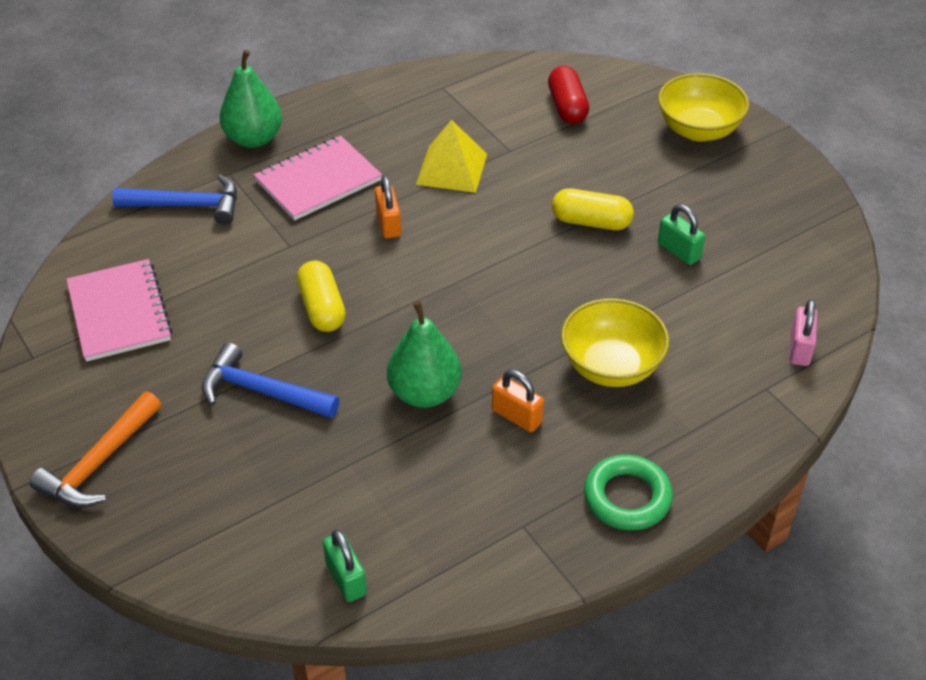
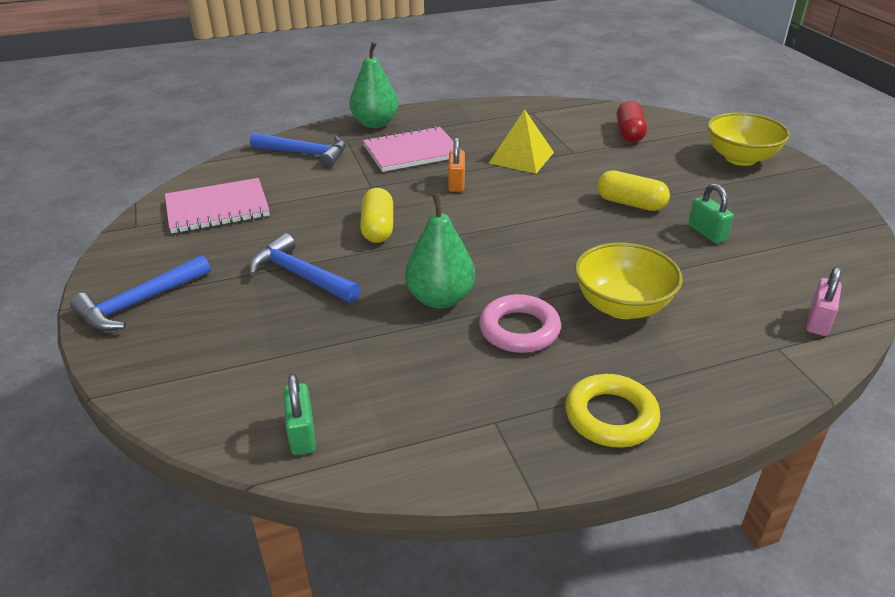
camera: 15 degrees right, 10 degrees down
(99, 463) = (139, 303): orange hammer -> blue hammer
(119, 312) = (217, 208): pink notebook -> pink notebook turned 75 degrees clockwise
(517, 416) = (519, 329): orange padlock -> pink ring
(627, 497) = (611, 416): green ring -> yellow ring

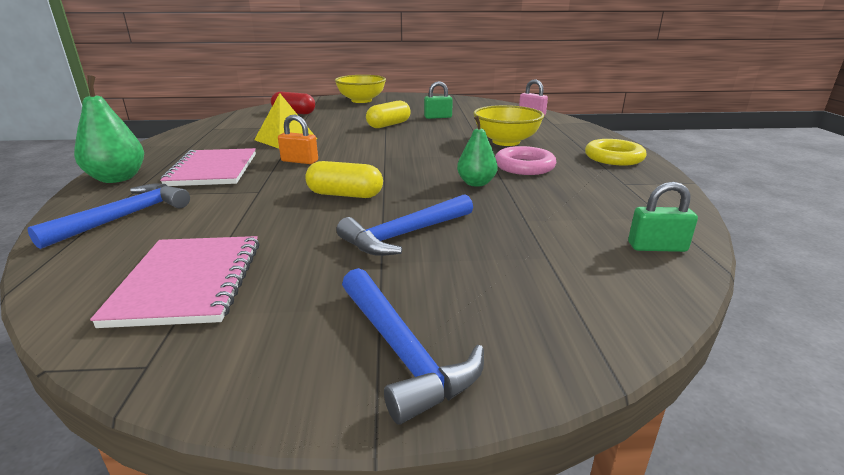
camera: 75 degrees left, 10 degrees down
(440, 298) = (476, 183): green pear -> green pear, size x0.67

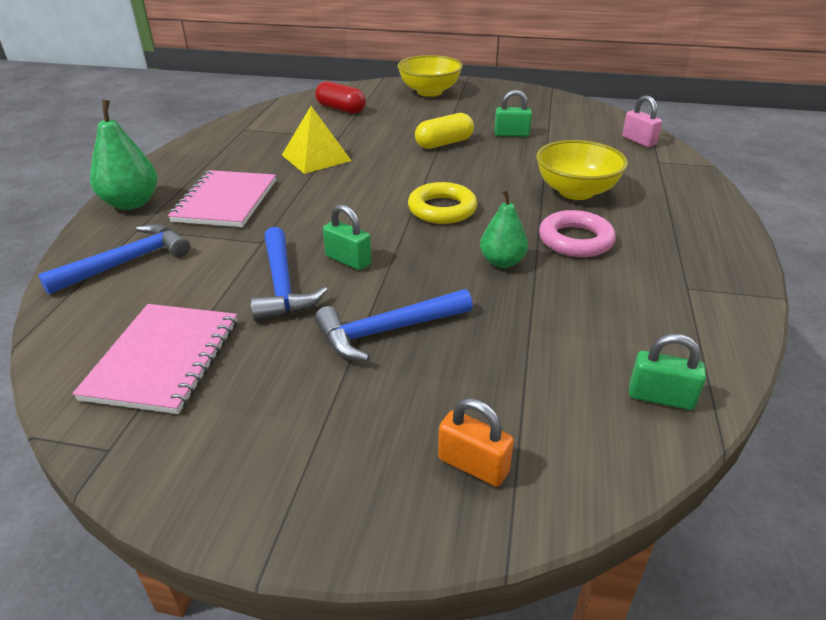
camera: 15 degrees right, 10 degrees up
(299, 161) = (319, 198): orange padlock -> orange padlock (473, 465)
(345, 195) = (348, 260): yellow capsule -> green padlock
(402, 352) = (323, 481): blue hammer -> blue hammer (283, 285)
(614, 158) = (702, 239): yellow ring -> yellow ring (442, 209)

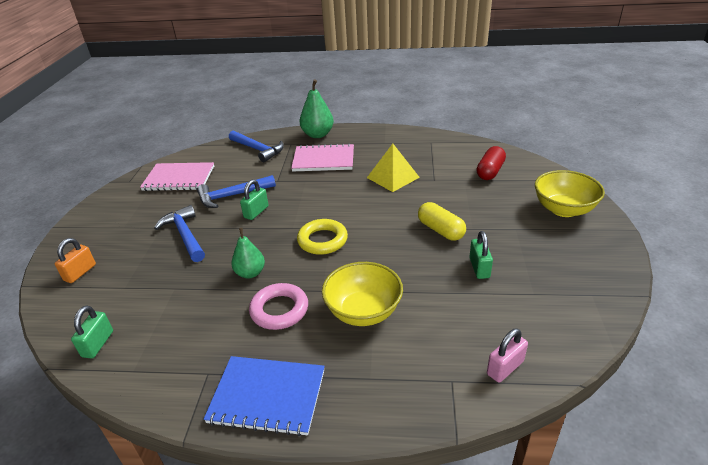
camera: 85 degrees right, 0 degrees up
(706, 247) = (267, 396): none -> blue notebook

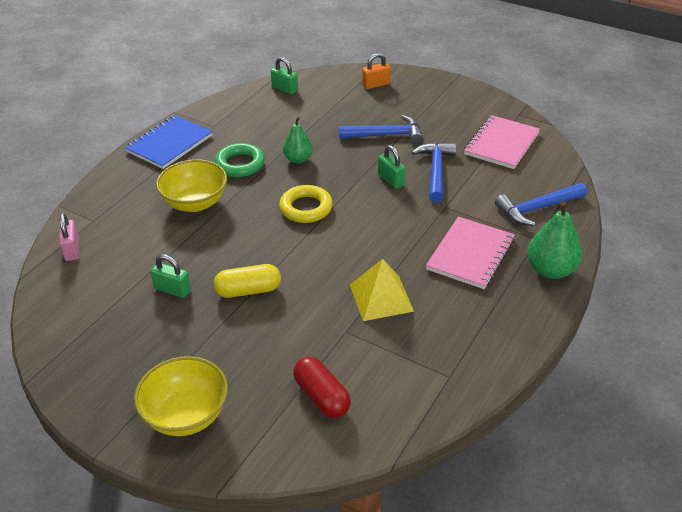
camera: 115 degrees right, 5 degrees up
(80, 272) = (376, 85): orange padlock -> orange padlock turned 75 degrees counterclockwise
(279, 310) = (240, 164): pink ring -> green ring

